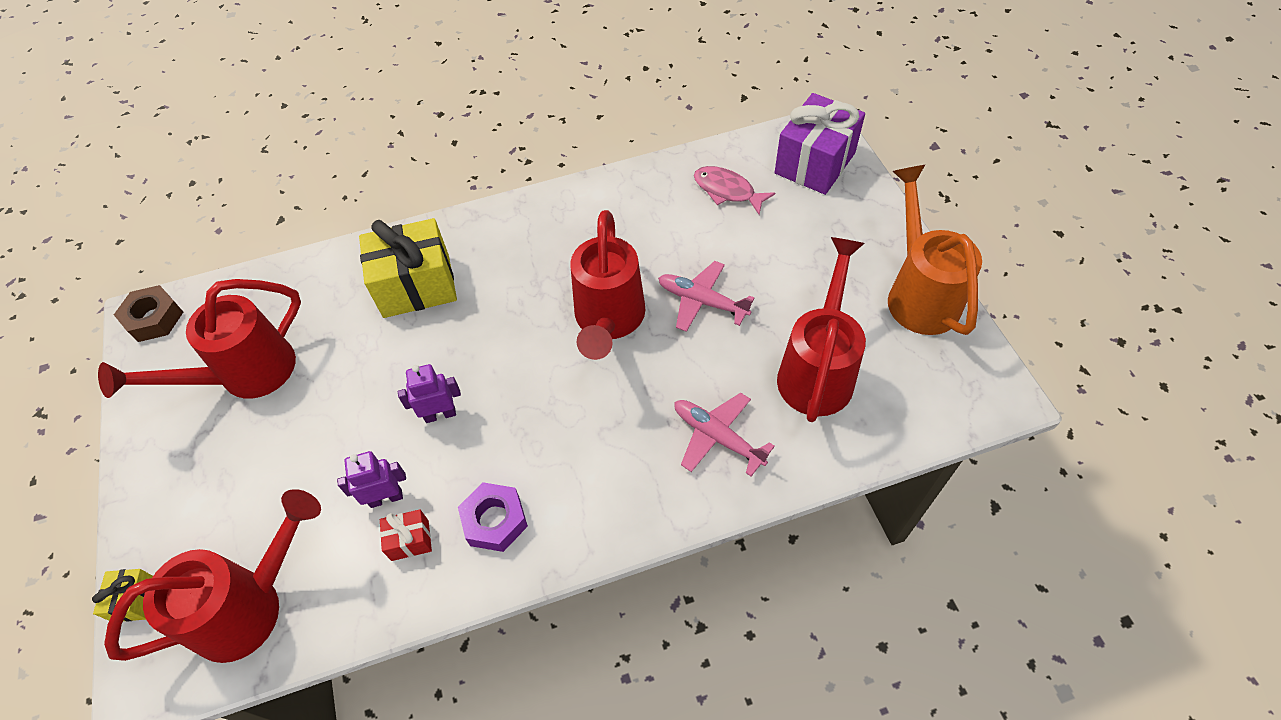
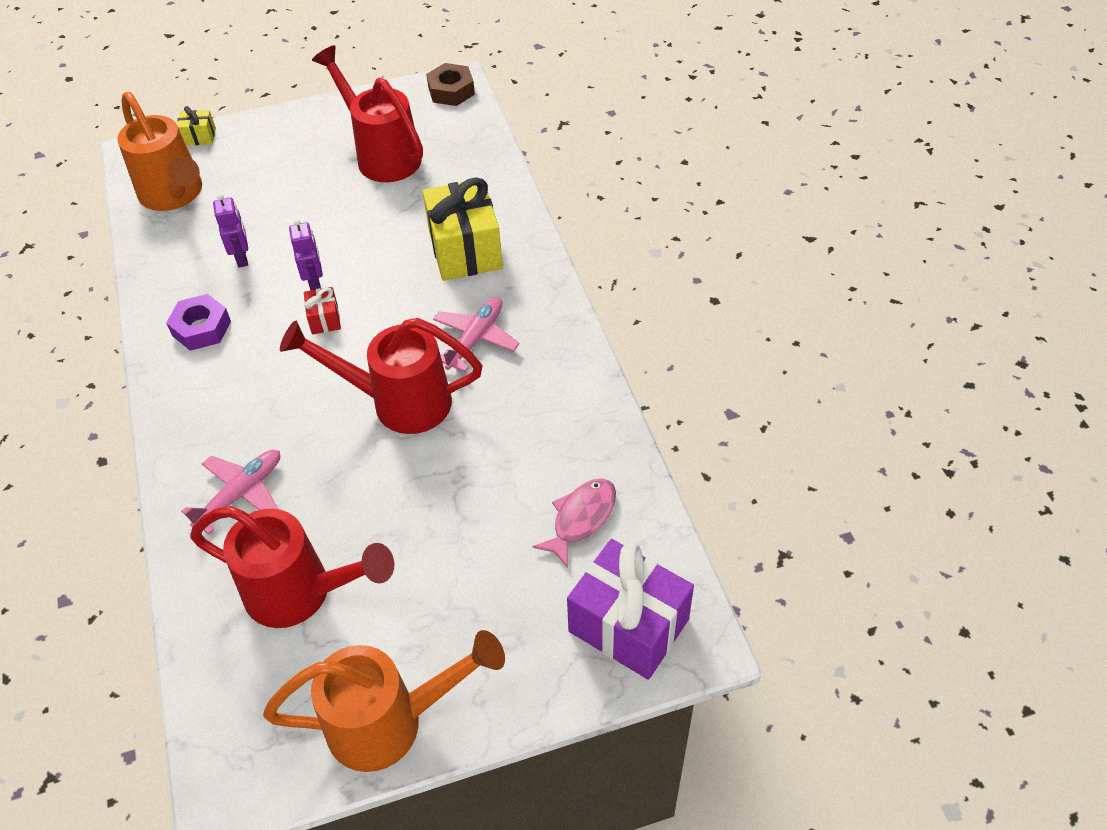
camera: 90 degrees right, 5 degrees down
(252, 605) = (175, 196): red watering can -> orange watering can
(410, 540) = (200, 276): red gift -> red gift (324, 319)
(702, 301) = (411, 486): pink plane -> pink plane (475, 339)

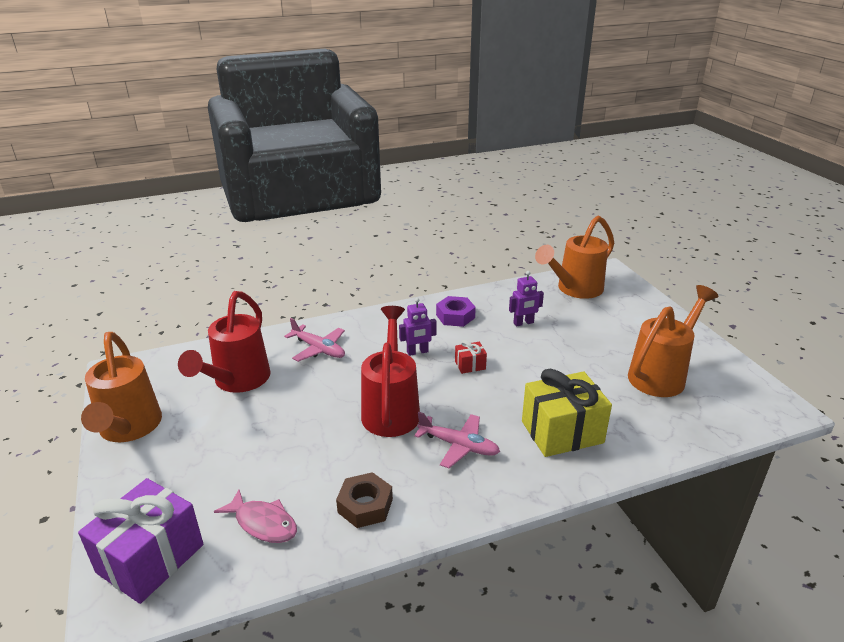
camera: 85 degrees right, 20 degrees down
(199, 137) = (638, 290): yellow gift -> none
(315, 282) = (506, 357): purple robot -> purple robot (417, 352)
(381, 154) = (662, 374): red watering can -> orange watering can
(451, 91) = (772, 407): brown nut -> brown nut (365, 506)

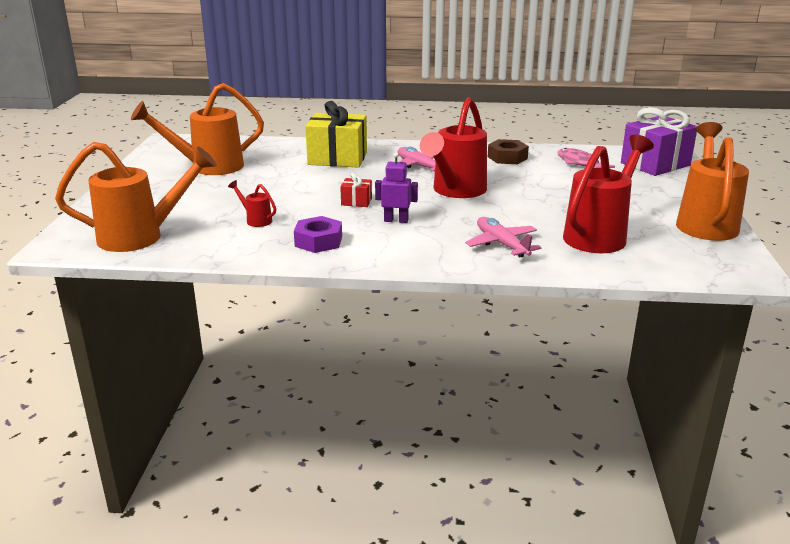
camera: 155 degrees left, 5 degrees down
(523, 323) = (255, 220): purple robot -> red watering can

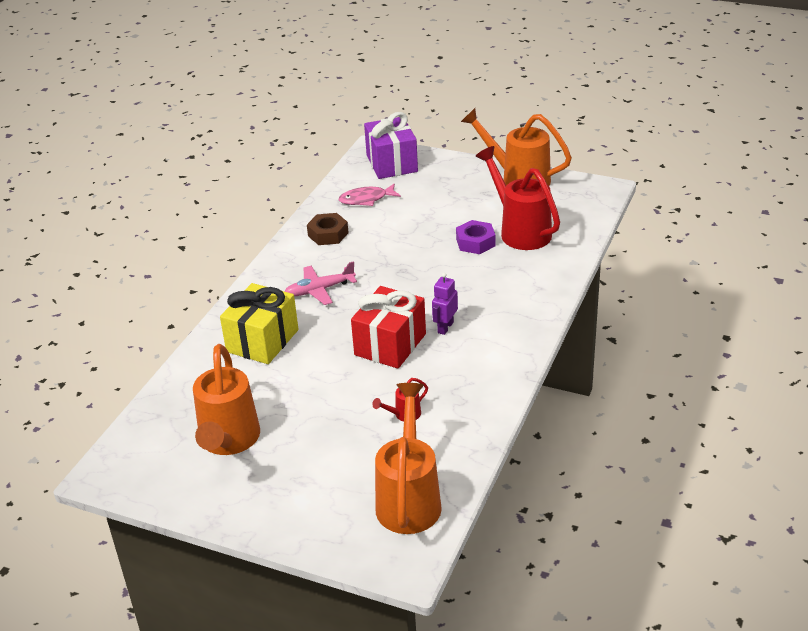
camera: 70 degrees left, 10 degrees up
(318, 241) = (471, 379): purple nut -> purple nut (475, 242)
(356, 202) = (390, 344): red gift -> red gift, size x2.21
(455, 191) = (395, 281): red watering can -> none
(502, 244) = (517, 281): pink plane -> none

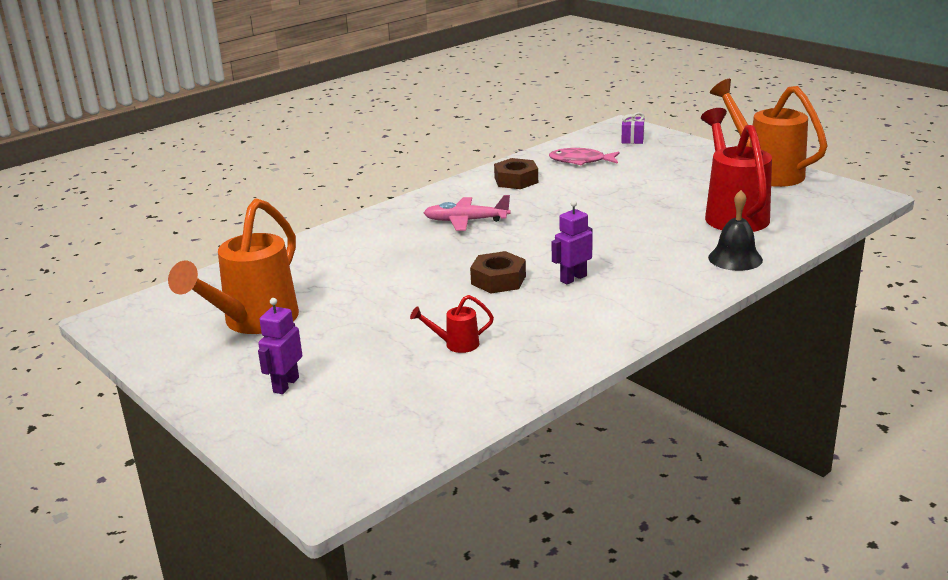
camera: 25 degrees right, 10 degrees down
(262, 341) = (370, 249): yellow gift -> none
(305, 490) = (285, 385): none -> purple robot
(390, 344) = (498, 280): red gift -> brown nut
(392, 163) = (632, 139): purple gift -> purple gift, size x0.45
(409, 498) = (390, 424): orange watering can -> none
(475, 242) = (671, 214): purple nut -> none
(548, 276) = (735, 258): none -> black bell

